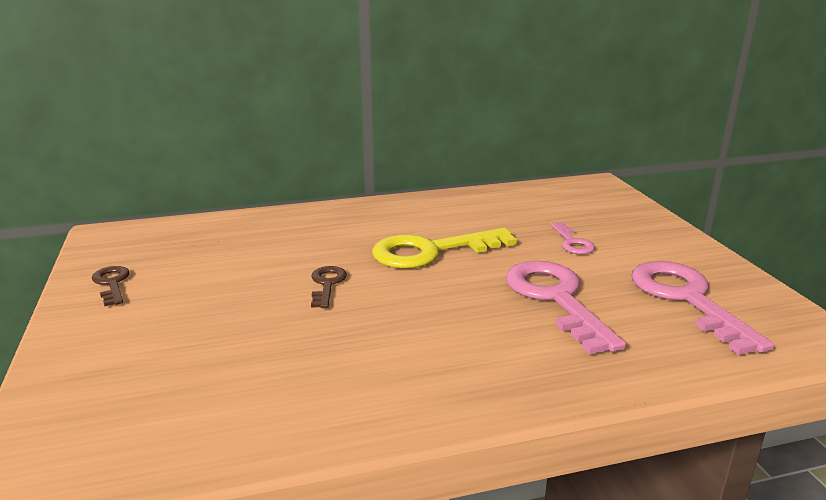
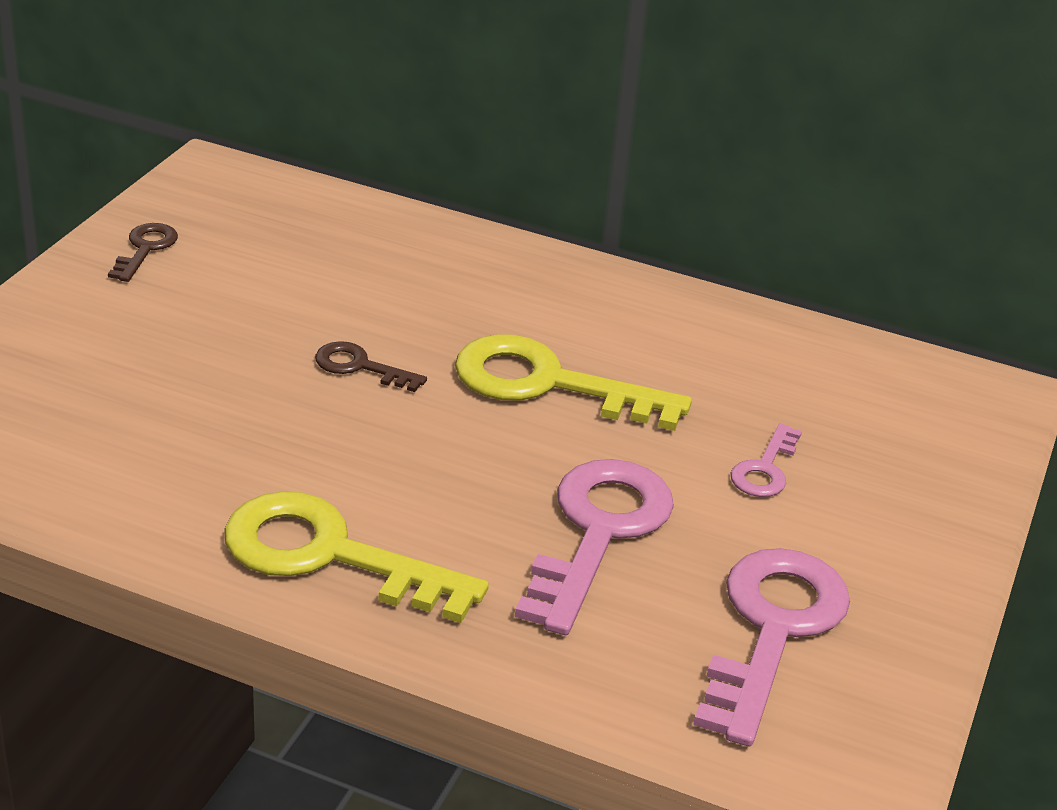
camera: 35 degrees right, 10 degrees up
(327, 284) = (360, 367): brown key -> brown key turned 105 degrees counterclockwise
(453, 379) = (330, 555): none -> yellow key

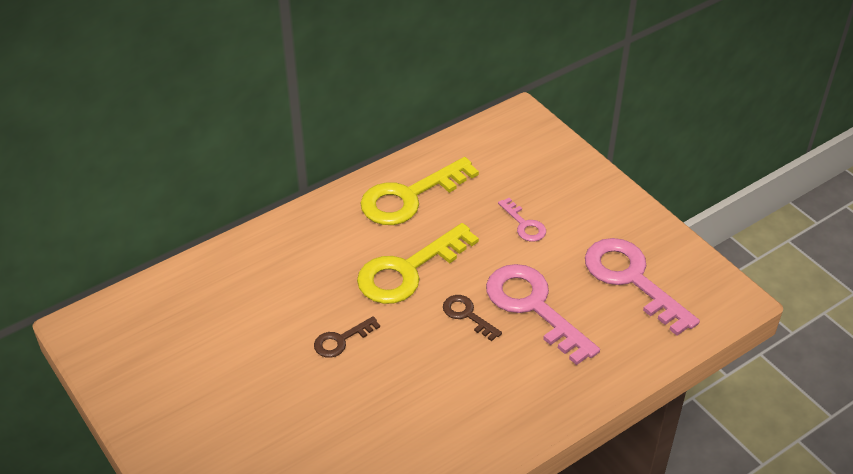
camera: 55 degrees left, 10 degrees up
(145, 249) = (150, 392): brown key -> brown key (467, 315)
(330, 555) = (490, 417): yellow key -> yellow key (409, 197)

